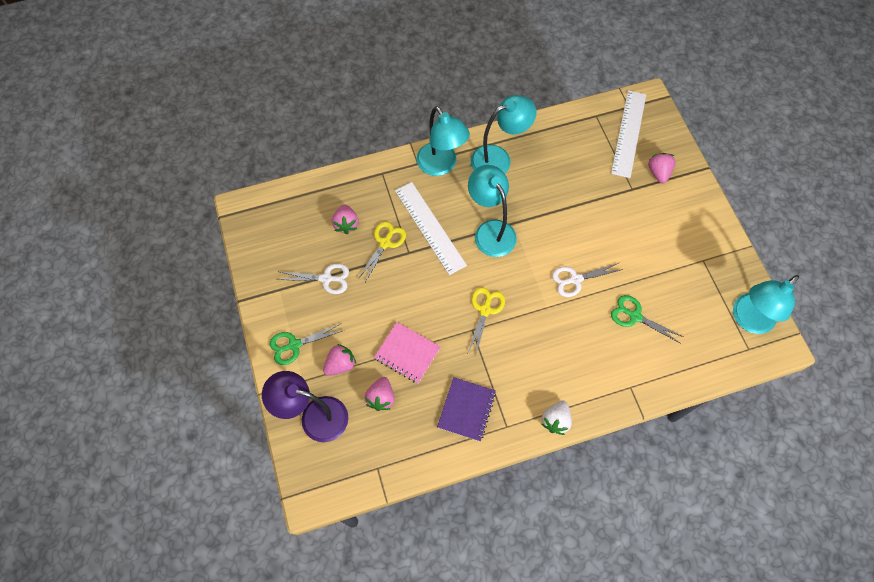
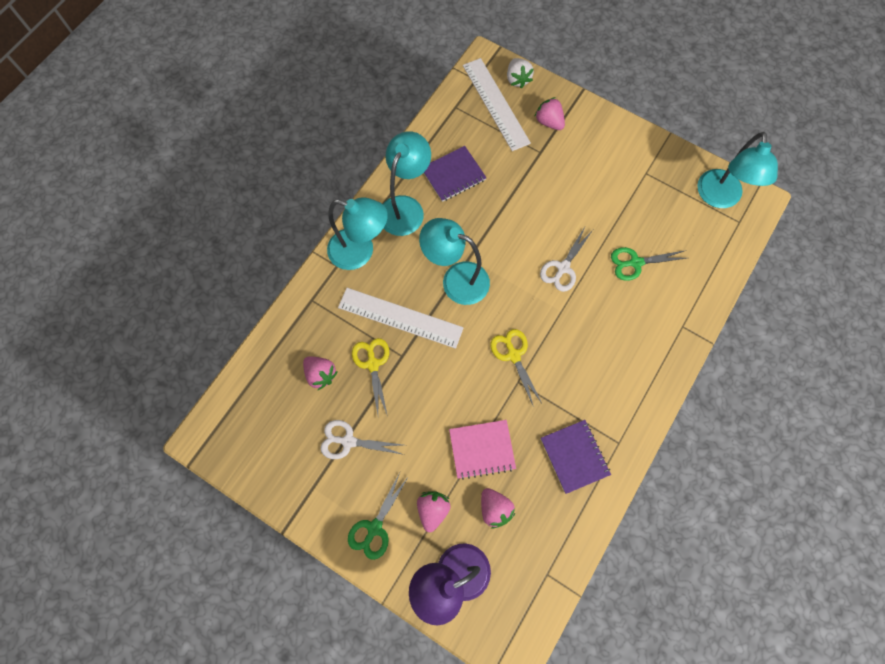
camera: 40 degrees left, 5 degrees up
(326, 279) = (348, 441): white scissors -> white scissors turned 135 degrees counterclockwise
(552, 160) = (453, 175): none -> purple notebook
(555, 420) = (651, 404): white strawberry -> white strawberry (517, 79)

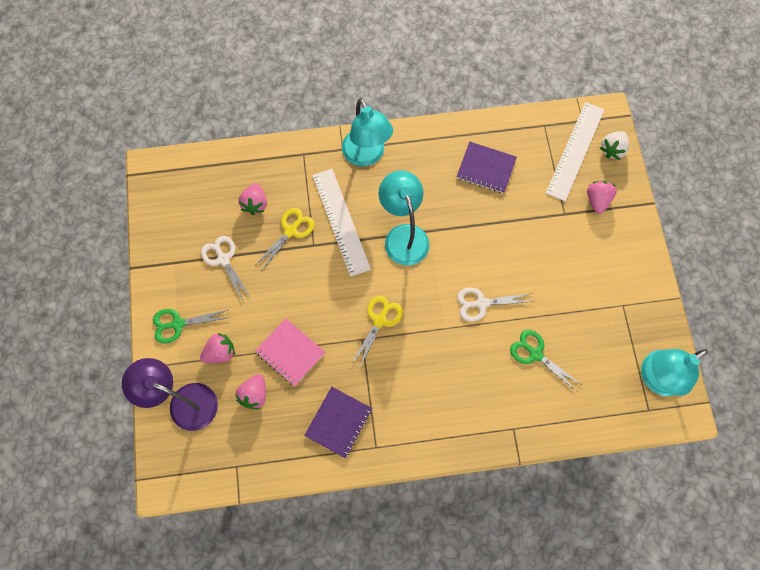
camera: 50 degrees right, 0 degrees up
(405, 207) = (429, 157): turquoise lamp -> none

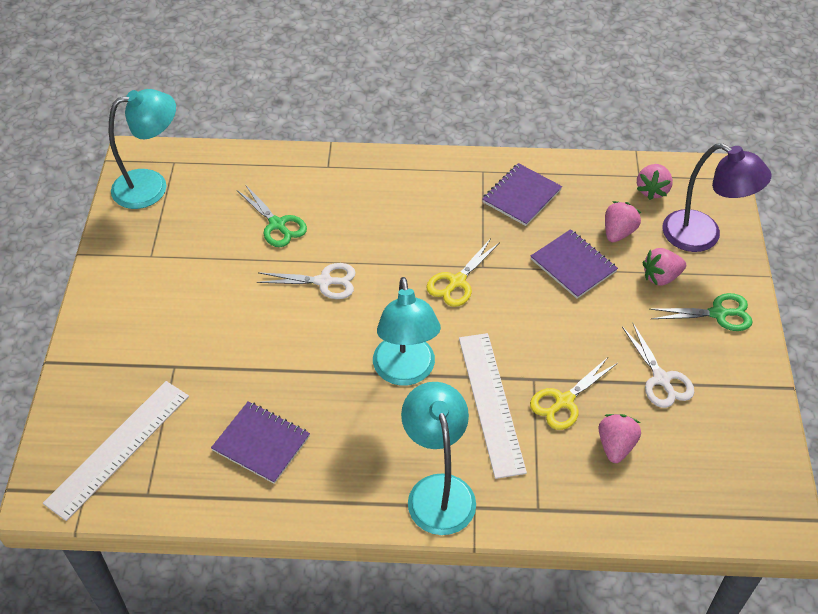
camera: 170 degrees left, 20 degrees down
(290, 352) = (573, 265): pink notebook -> purple notebook
(597, 200) = (121, 376): pink strawberry -> pink strawberry (652, 190)
(612, 150) = (63, 441): white strawberry -> none

